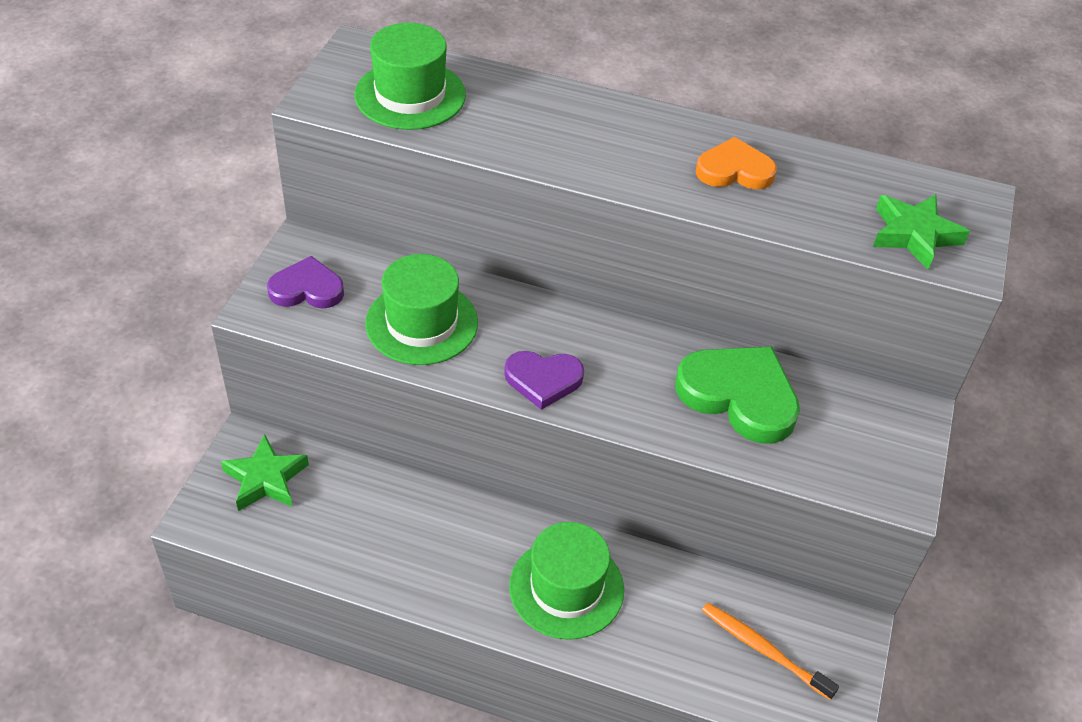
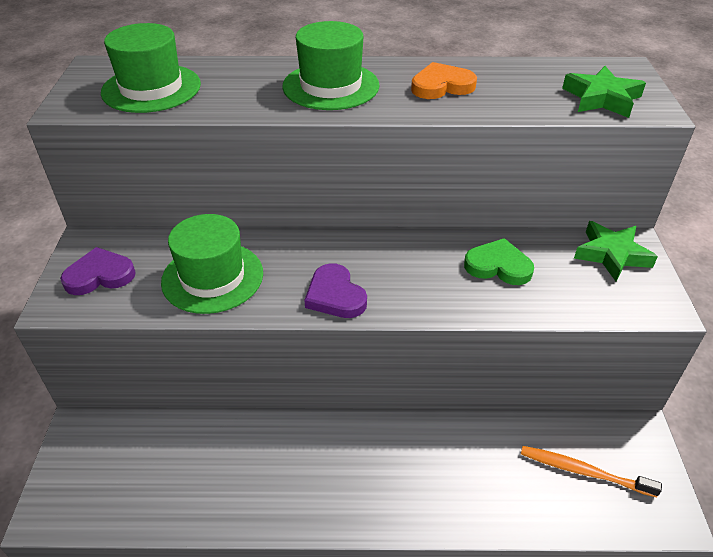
camera: 15 degrees left, 5 degrees down
(266, 479) = (103, 456): green star -> green star (611, 254)
(543, 380) = (335, 295): purple heart -> purple heart turned 75 degrees clockwise
(566, 588) = (403, 471): green hat -> green hat (331, 86)
(739, 396) = (498, 266): green heart -> green heart, size x0.62

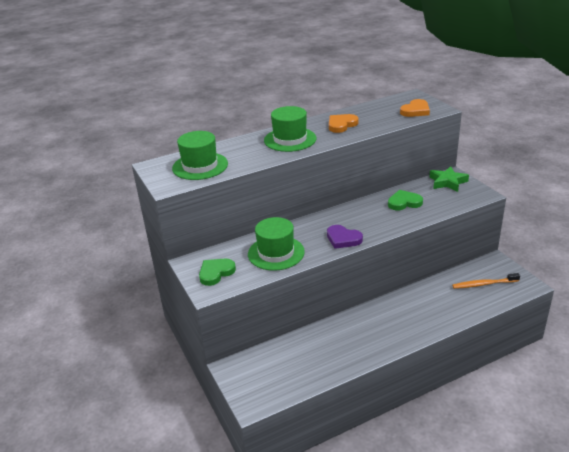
camera: 25 degrees left, 10 degrees down
(100, 275) = (216, 273): purple heart -> green heart
(601, 98) = (415, 111): green star -> orange heart

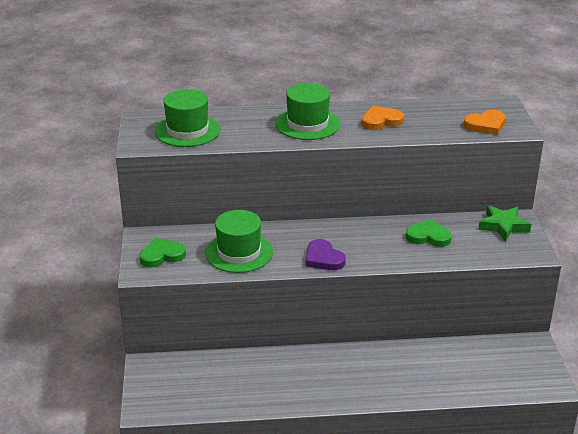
camera: 20 degrees right, 0 degrees up
(483, 284) = (495, 366): orange toothbrush -> none

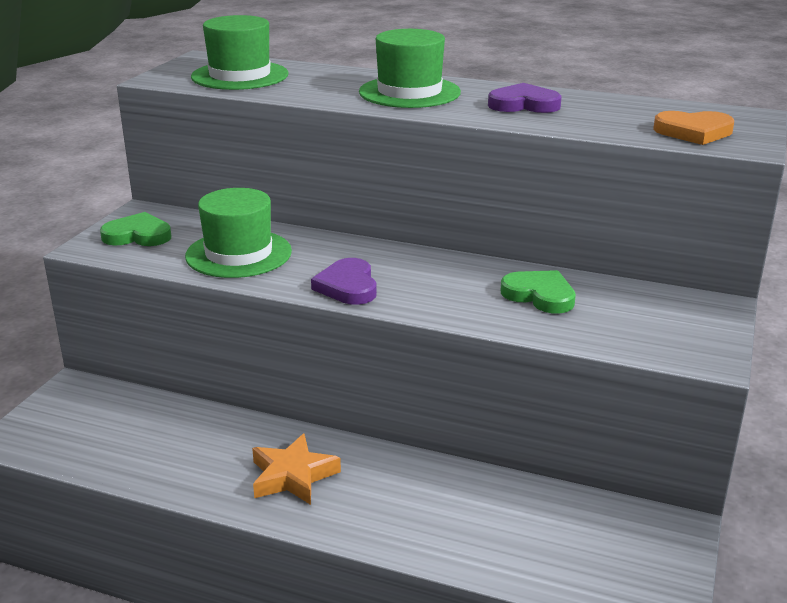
camera: 25 degrees right, 5 degrees down
(328, 378) = (292, 476): none -> orange star
(381, 121) = (524, 104): orange heart -> purple heart
(503, 226) = (682, 309): green star -> none

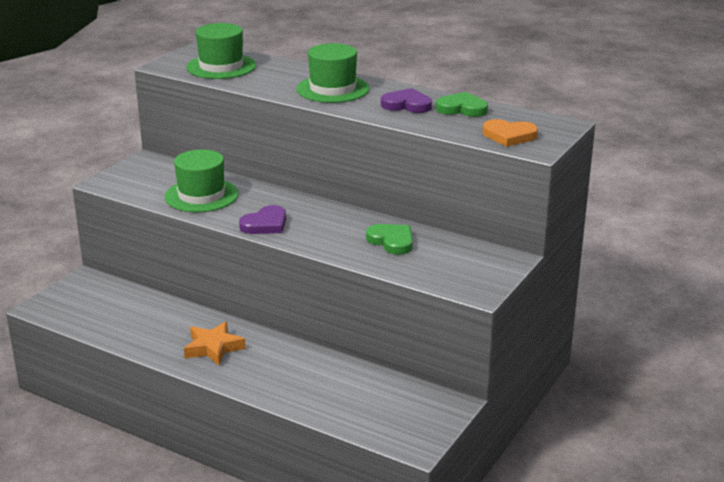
camera: 10 degrees right, 0 degrees up
(138, 235) = (138, 177): green heart -> green heart (462, 109)
(348, 286) = (265, 224): purple heart -> purple heart turned 135 degrees counterclockwise

